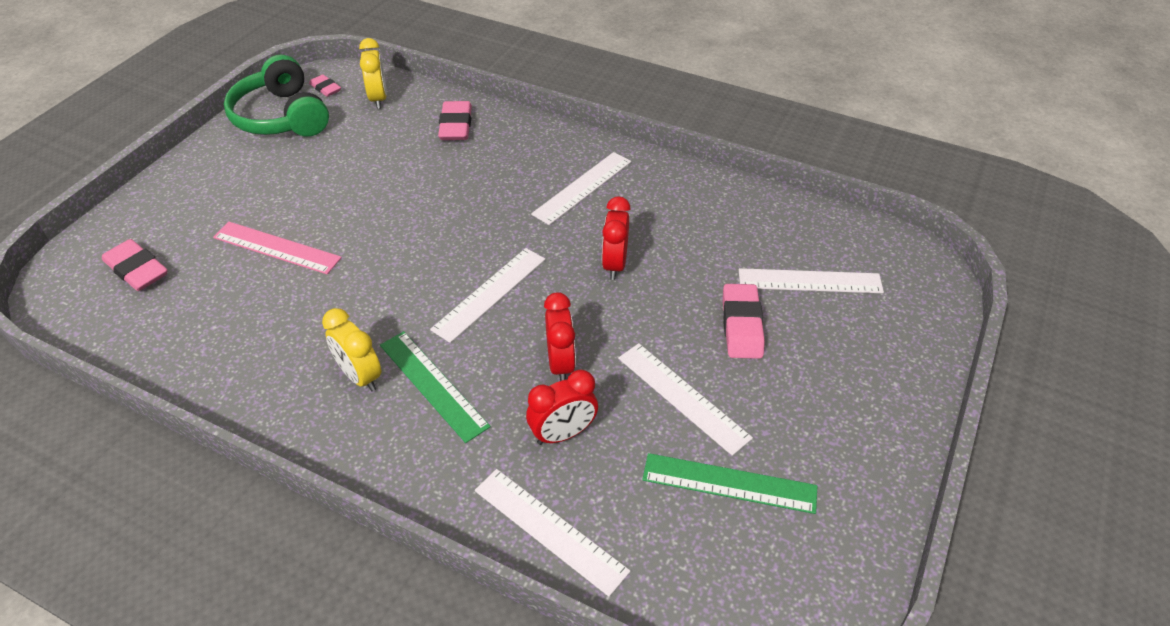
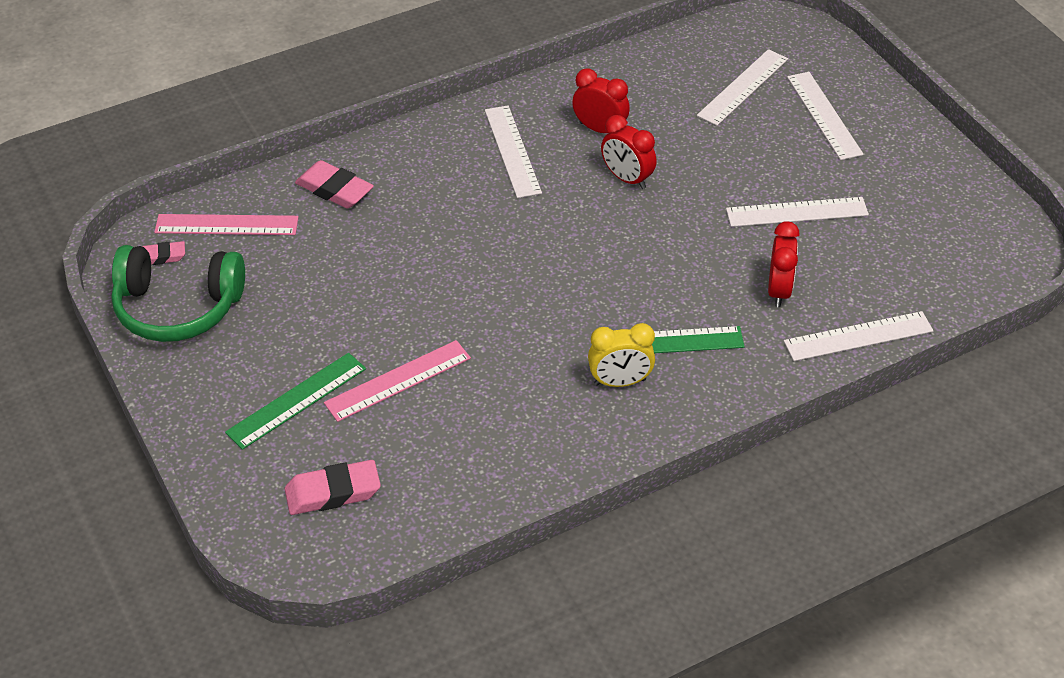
camera: 55 degrees left, 0 degrees up
(378, 99) = (226, 225): yellow clock -> pink ruler
(489, 293) = (593, 266): white ruler -> white ruler (824, 115)
(560, 363) = (708, 260): red clock -> red clock (600, 129)
(729, 483) = (889, 229): green ruler -> green ruler (296, 400)
(742, 325) = (755, 146): pink eraser -> none

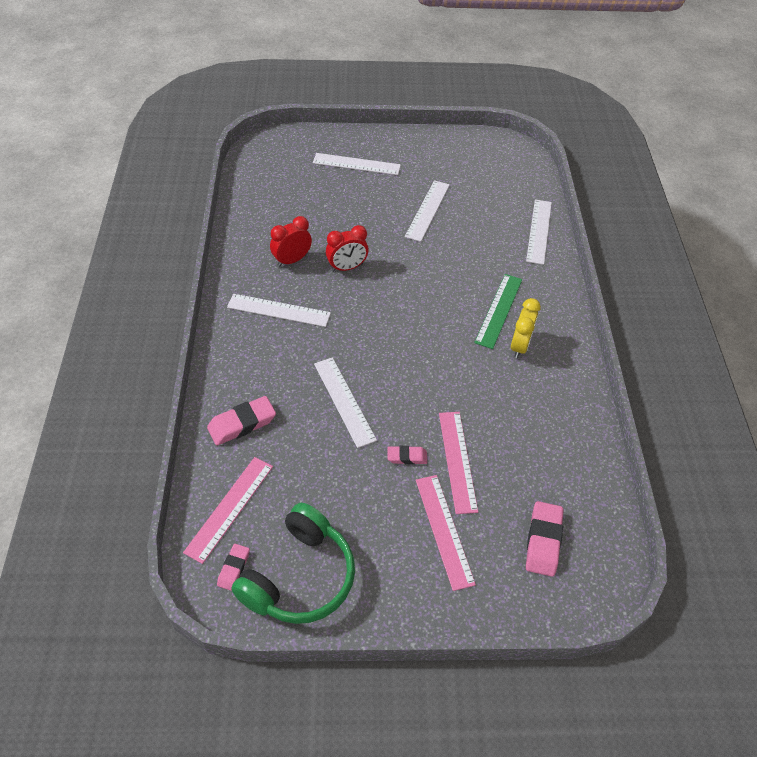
camera: 65 degrees left, 5 degrees up
(296, 400) = (444, 530): green ruler -> pink ruler
(375, 335) = (407, 457): none -> pink eraser
(743, 87) = (306, 184): white ruler -> white ruler (344, 401)
(779, 291) = (485, 245): red clock -> none

